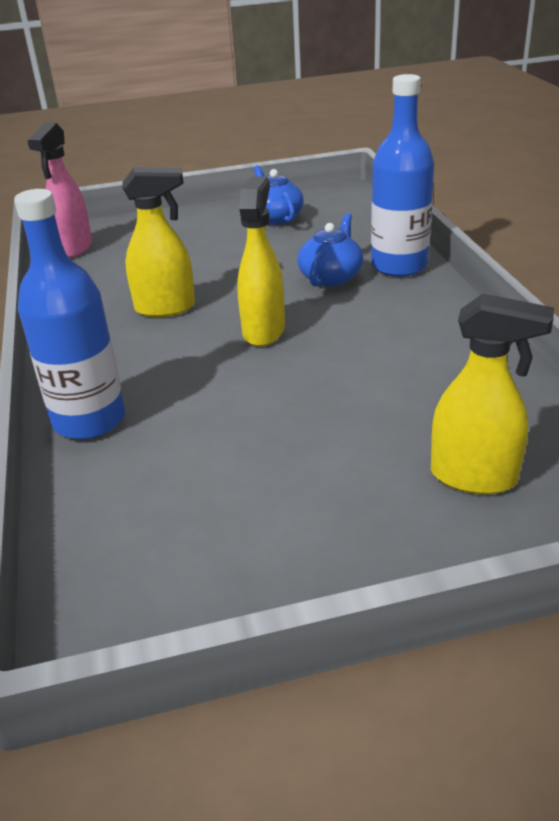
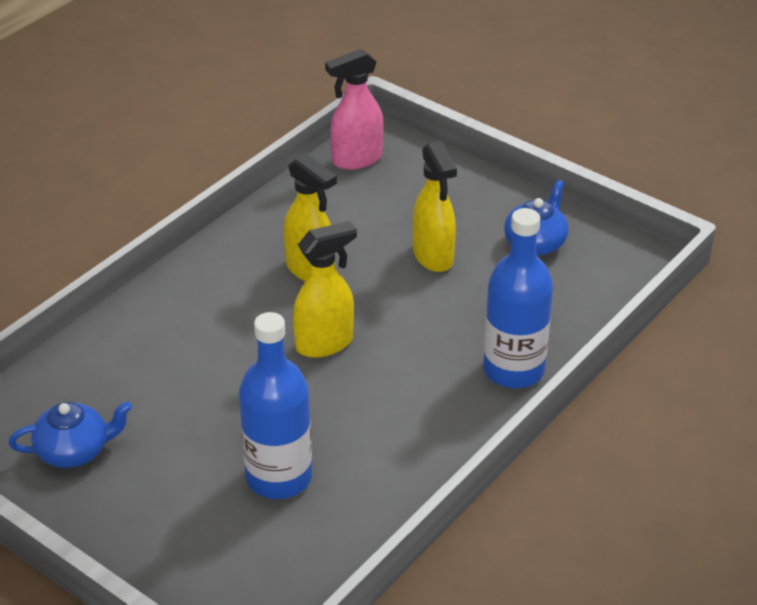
camera: 50 degrees right, 5 degrees up
(89, 420) = (139, 321): blue bottle -> blue bottle (279, 477)
(331, 277) = (451, 337): blue teapot -> blue teapot (74, 451)
(474, 477) = (227, 544): yellow spray bottle -> yellow spray bottle (433, 257)

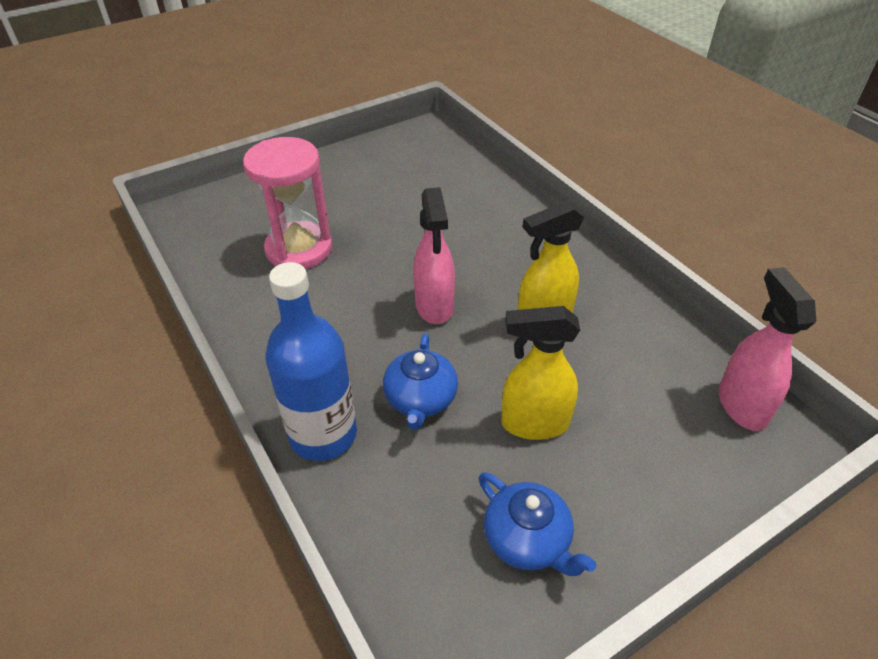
camera: 110 degrees right, 5 degrees up
(74, 451) = (389, 166): blue teapot -> blue teapot (420, 399)
(279, 477) = (299, 249): blue bottle -> pink hourglass
(325, 343) = (434, 307): yellow spray bottle -> pink spray bottle

